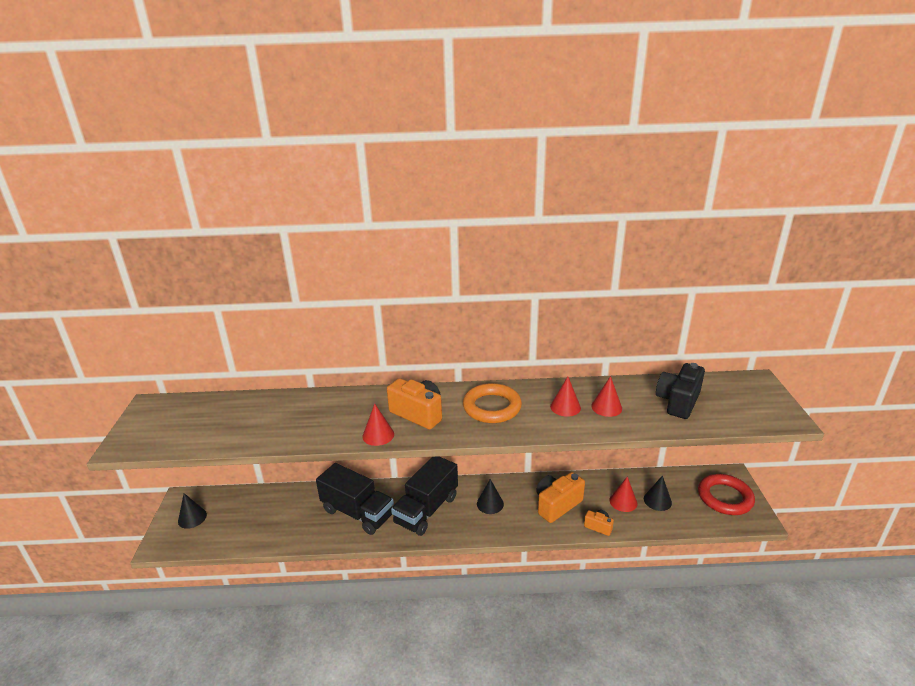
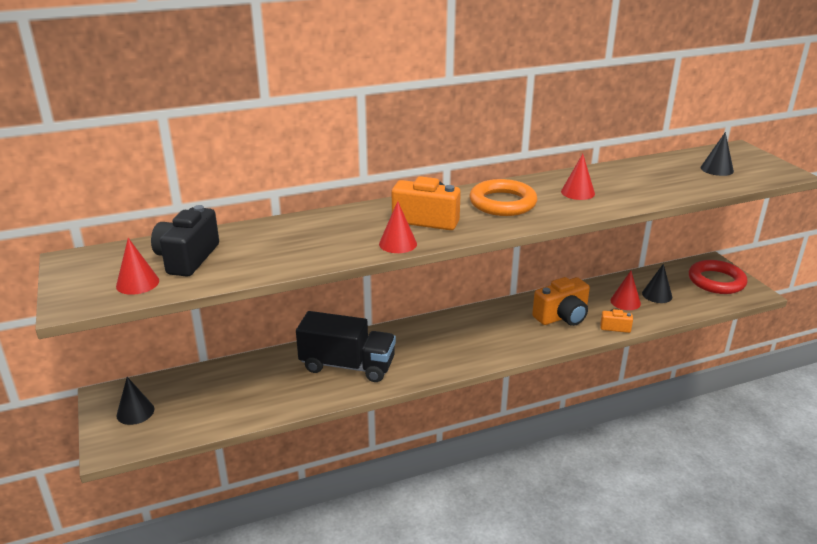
camera: 20 degrees left, 0 degrees up
(426, 510) = (426, 347): black truck -> none
(490, 504) = (492, 329): black cone -> black cone (717, 169)
(557, 505) = (562, 317): orange camera -> orange camera turned 150 degrees counterclockwise
(606, 407) = (618, 187): red cone -> red cone (137, 283)
(678, 402) = (681, 174): black camera -> black camera (187, 258)

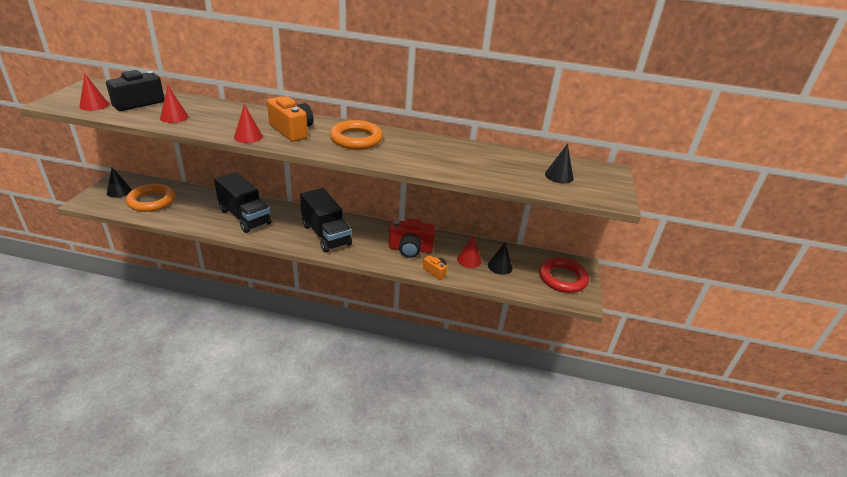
camera: 30 degrees right, 5 degrees up
(202, 402) = (151, 201): none -> orange ring
(463, 342) = (326, 235): none -> black truck
(562, 317) = (410, 249): orange camera -> red camera
(578, 192) = (419, 151): red cone -> red cone (174, 117)

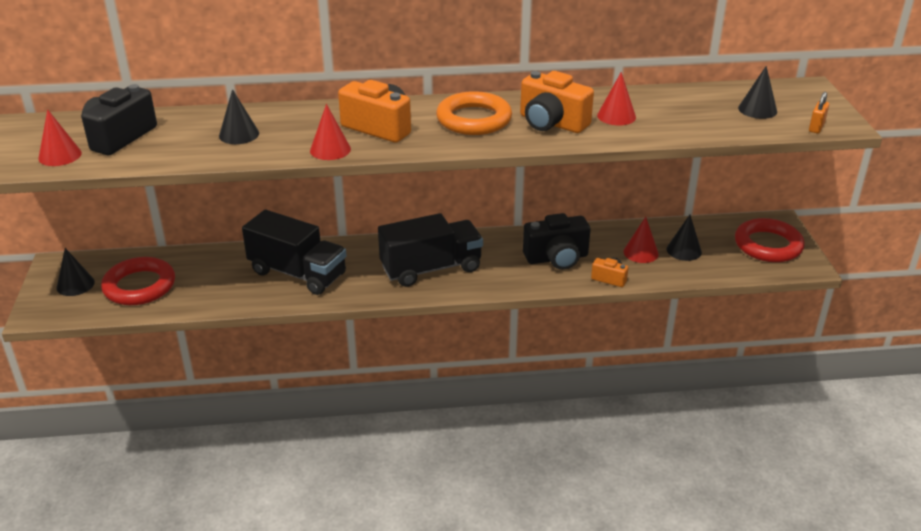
camera: 15 degrees left, 0 degrees up
(151, 201) = (139, 286): orange ring -> red ring
(174, 117) = (198, 146): red cone -> red cone (616, 116)
(205, 116) = (239, 134): none -> black cone
(326, 235) = (431, 268): black truck -> black truck turned 60 degrees counterclockwise
(405, 152) = (551, 123): none -> orange camera
(410, 249) = (557, 258): red camera -> black camera
(593, 197) = (816, 127): none -> orange padlock

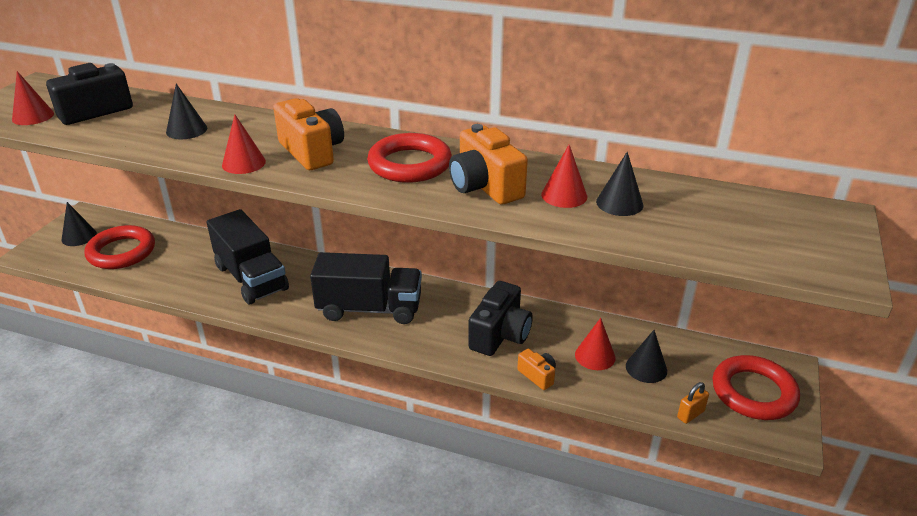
camera: 25 degrees right, 0 degrees up
(474, 119) = (410, 164): orange ring -> red ring
(557, 258) = (500, 335): black camera -> black camera turned 75 degrees counterclockwise
(757, 109) = (744, 227): black cone -> black cone (619, 203)
(816, 127) = (805, 269): orange padlock -> orange padlock (690, 414)

